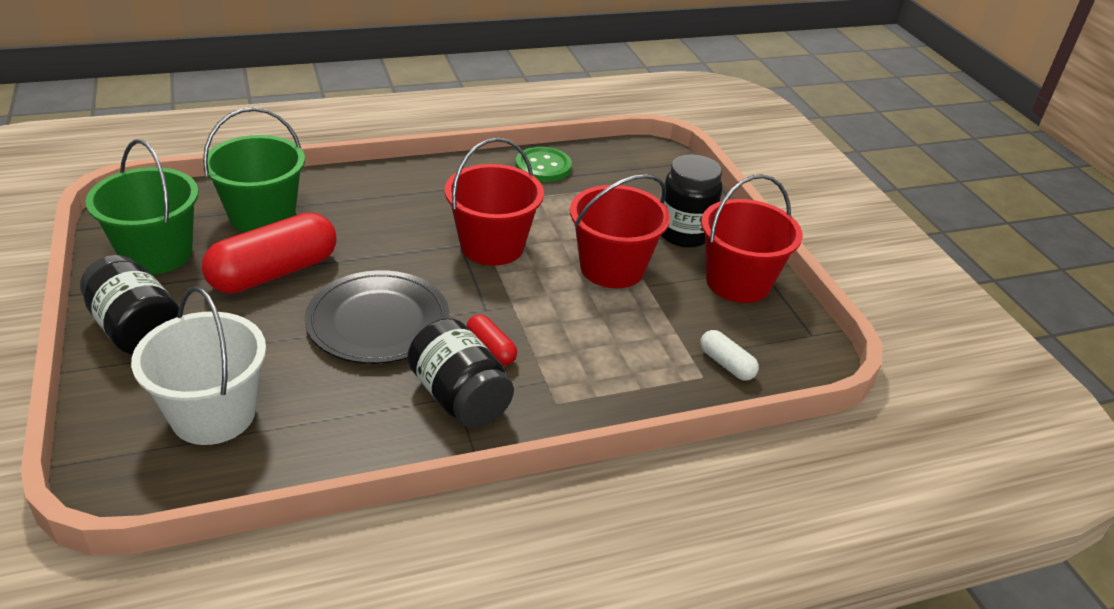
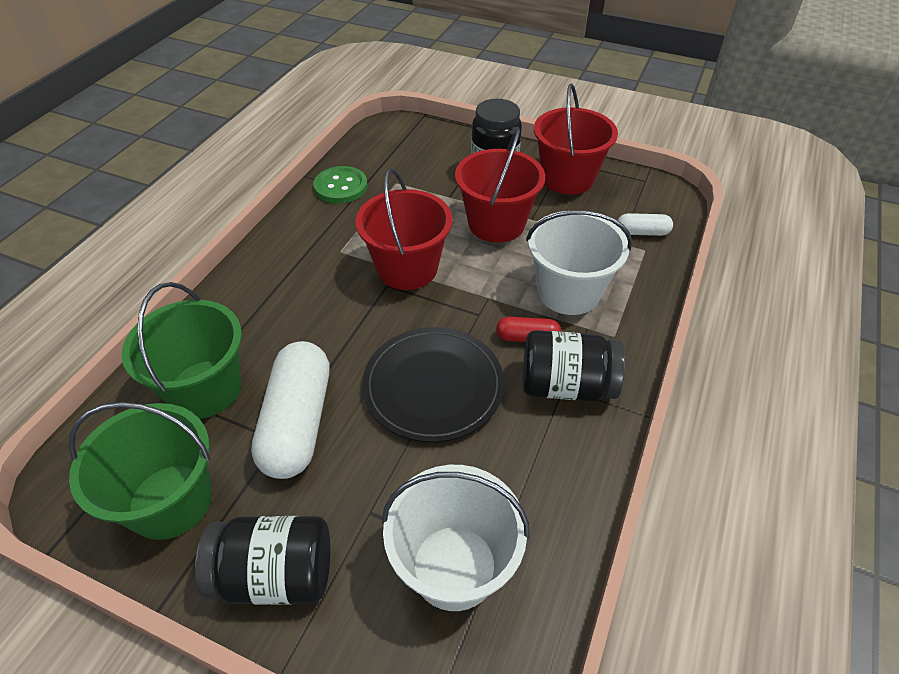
camera: 45 degrees left, 10 degrees up
(274, 272) = (298, 422): red capsule -> white capsule
(578, 350) = (568, 292): none -> white bucket

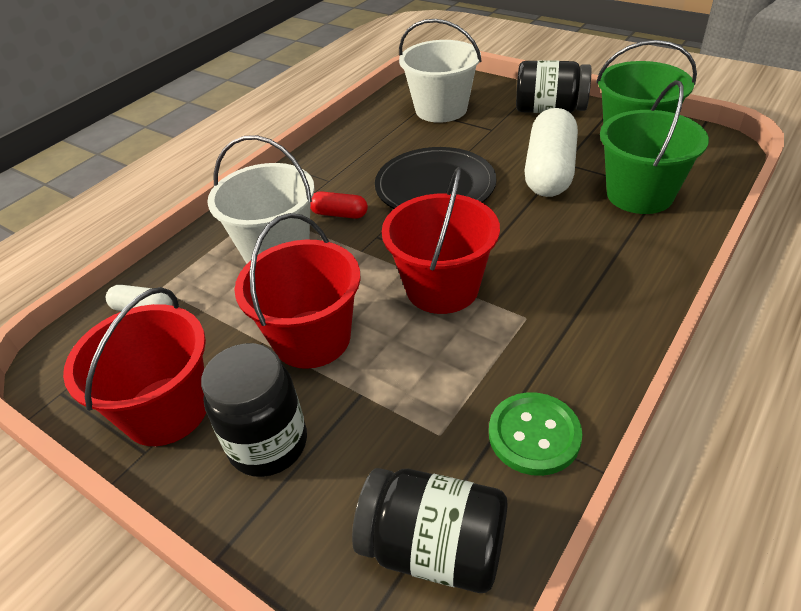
camera: 165 degrees left, 5 degrees down
(566, 386) = (326, 181): black jar -> black jar (434, 548)

